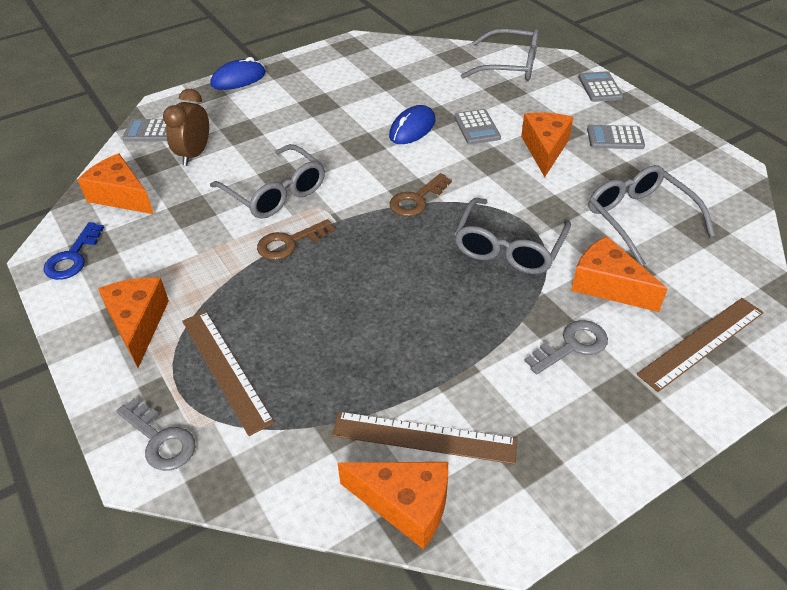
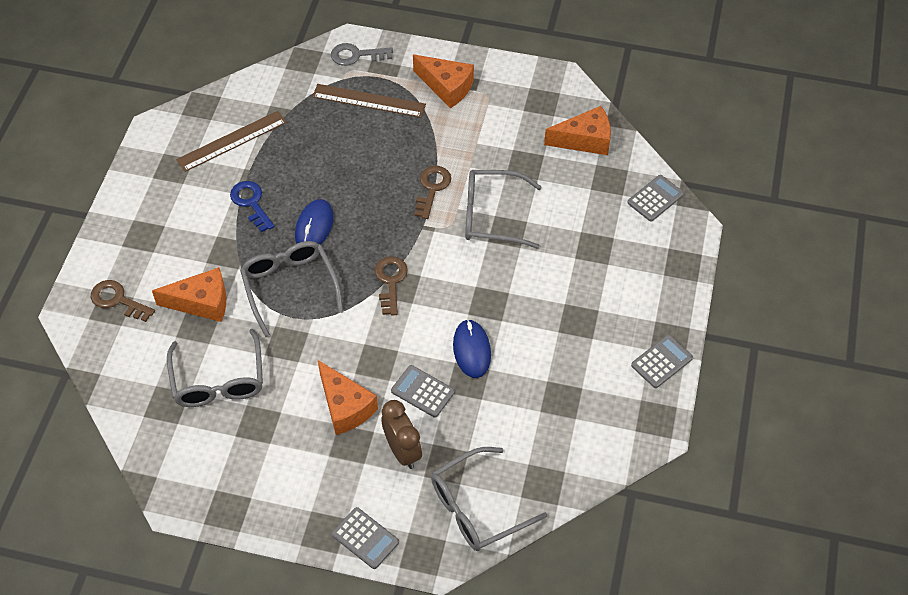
camera: 135 degrees right, 10 degrees up
(72, 257) = (543, 89): blue key -> blue key (251, 203)
(194, 154) = (593, 203): brown clock -> brown clock (402, 451)
(238, 79) = (681, 297): blue mouse -> blue mouse (314, 227)
(405, 505) = (213, 109): orange cheese -> none
(572, 346) = (193, 244): grey key -> none
(615, 138) = (298, 467): grey calculator -> grey calculator (661, 362)
(639, 219) = (218, 381): grey glasses -> grey glasses turned 60 degrees clockwise
(701, 342) = (117, 300): brown ruler -> brown key

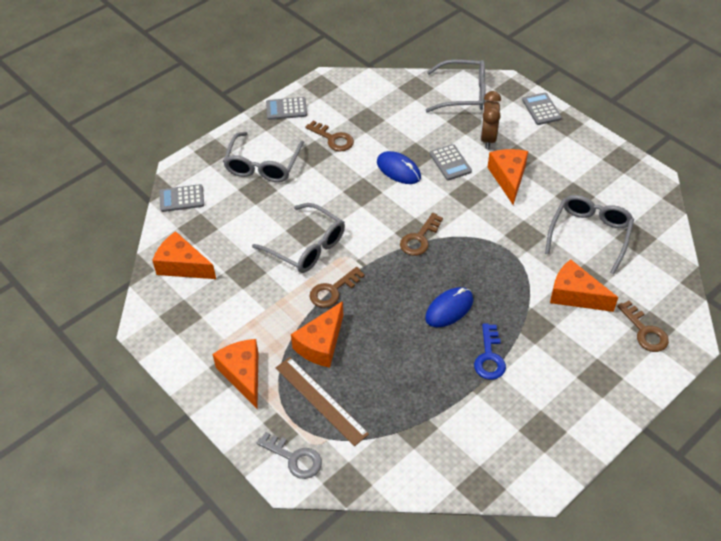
camera: 145 degrees left, 5 degrees down
(232, 141) = (472, 429): brown ruler -> none
(289, 286) = (498, 273): grey glasses -> grey glasses (263, 165)
(404, 140) = (321, 344): none -> orange cheese
(471, 350) = (398, 170): blue mouse -> blue mouse turned 75 degrees counterclockwise
(574, 351) = (333, 139): none -> brown key

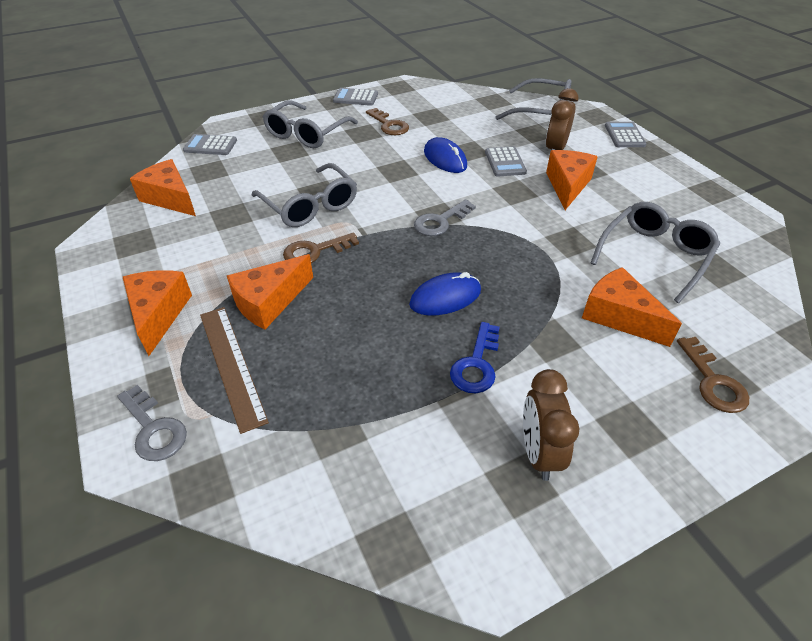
camera: 15 degrees right, 5 degrees down
(419, 239) = (440, 221): brown key -> grey key
(547, 408) = (538, 453): none -> brown clock

